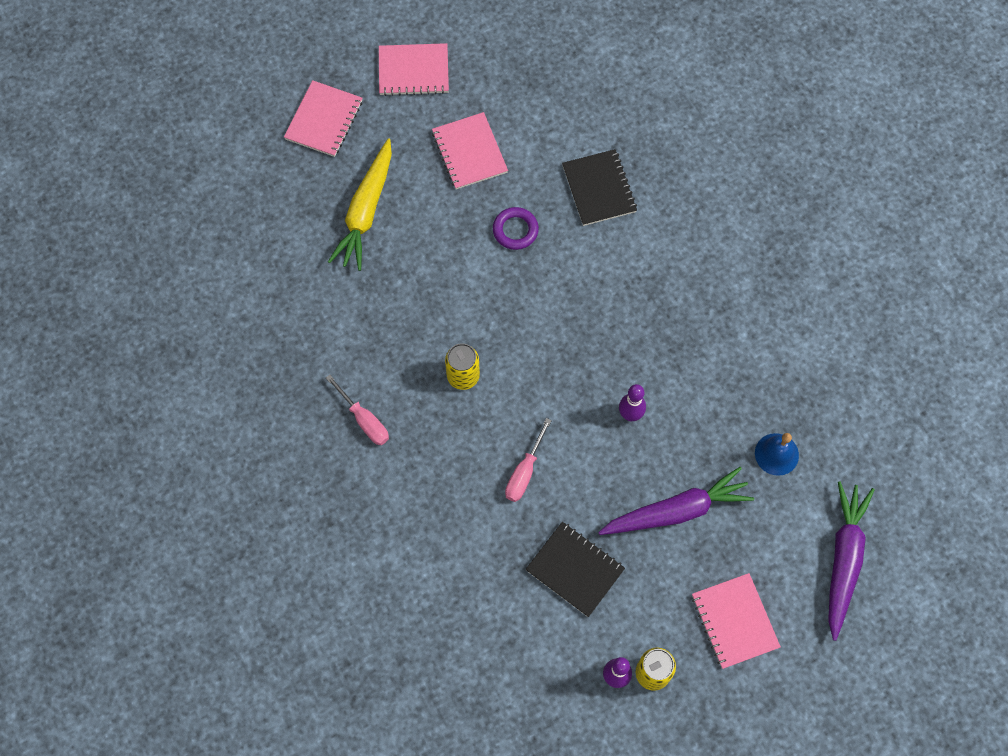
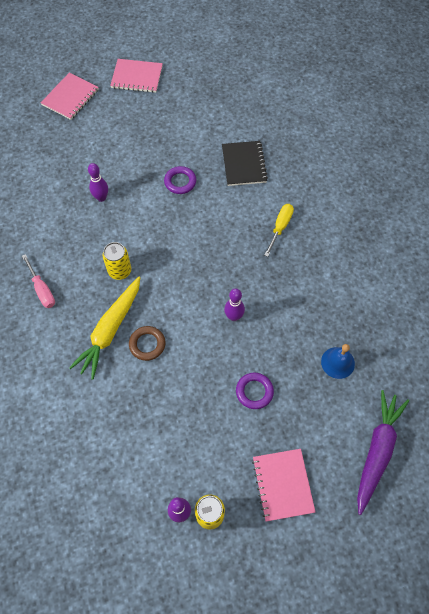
camera: 10 degrees right, 5 degrees down
(366, 211) = (82, 155): yellow carrot -> yellow carrot (110, 330)
(410, 272) = (101, 198): none -> purple bowling pin
(469, 152) = (161, 130): pink notebook -> none
(524, 472) = (147, 344): pink screwdriver -> brown ring
(575, 570) = (167, 423): black notebook -> none
(667, 277) = (280, 227): none -> yellow screwdriver
(677, 511) = (254, 391): purple carrot -> purple ring

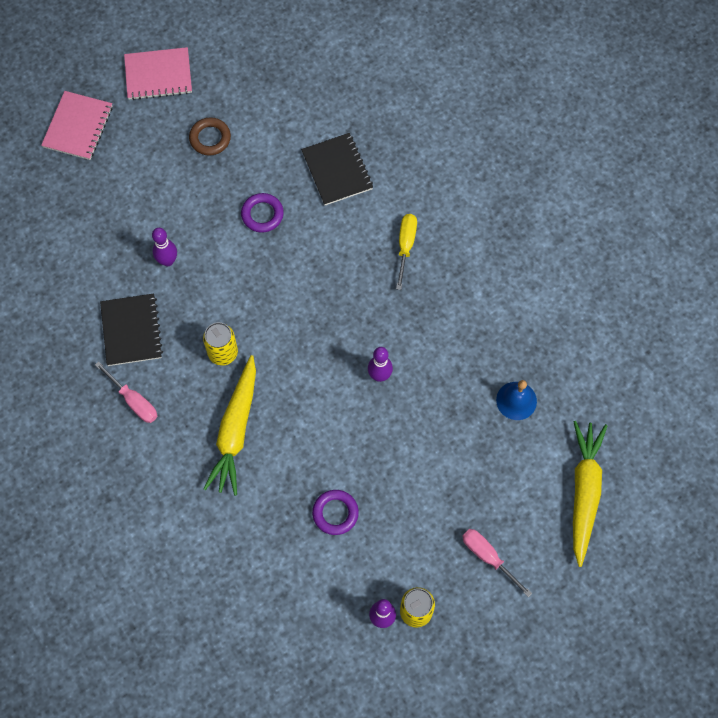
camera: 15 degrees left, 5 degrees up
(58, 239) = (131, 330): none -> black notebook
(147, 344) = (285, 436): brown ring -> brown ring (210, 138)
(254, 391) = (428, 460): purple ring -> purple ring (335, 513)
(283, 485) = (488, 557): pink notebook -> pink screwdriver
(377, 451) = (584, 492): purple carrot -> yellow carrot

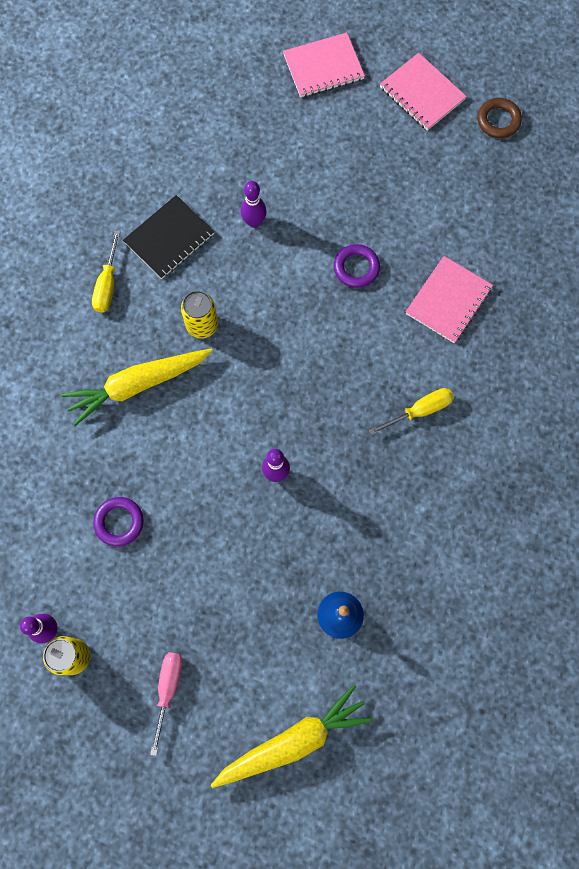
camera: 55 degrees right, 5 degrees up
(133, 401) = (108, 284): pink screwdriver -> yellow screwdriver
(210, 138) = (395, 176): brown ring -> brown ring (498, 120)
(337, 170) = (448, 300): black notebook -> pink notebook

